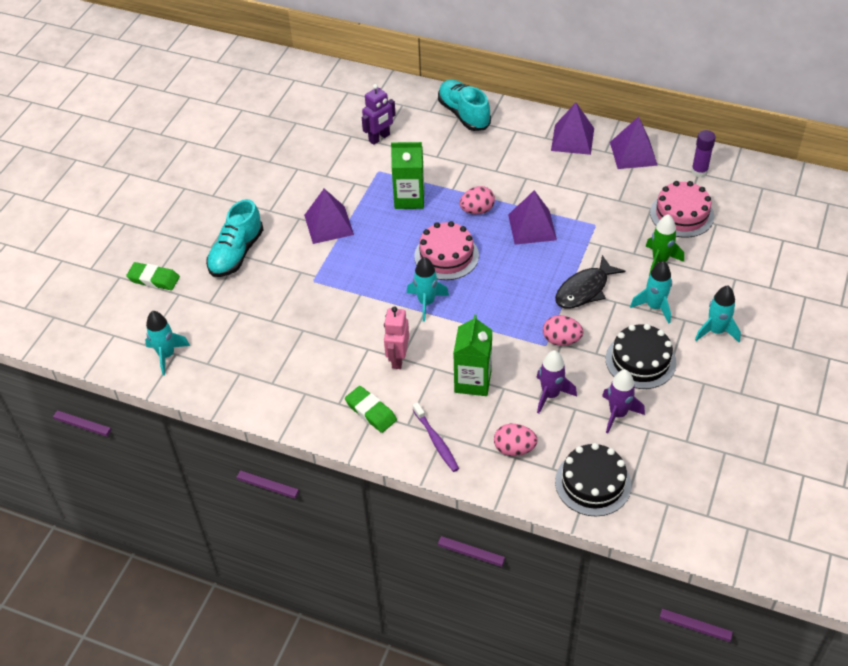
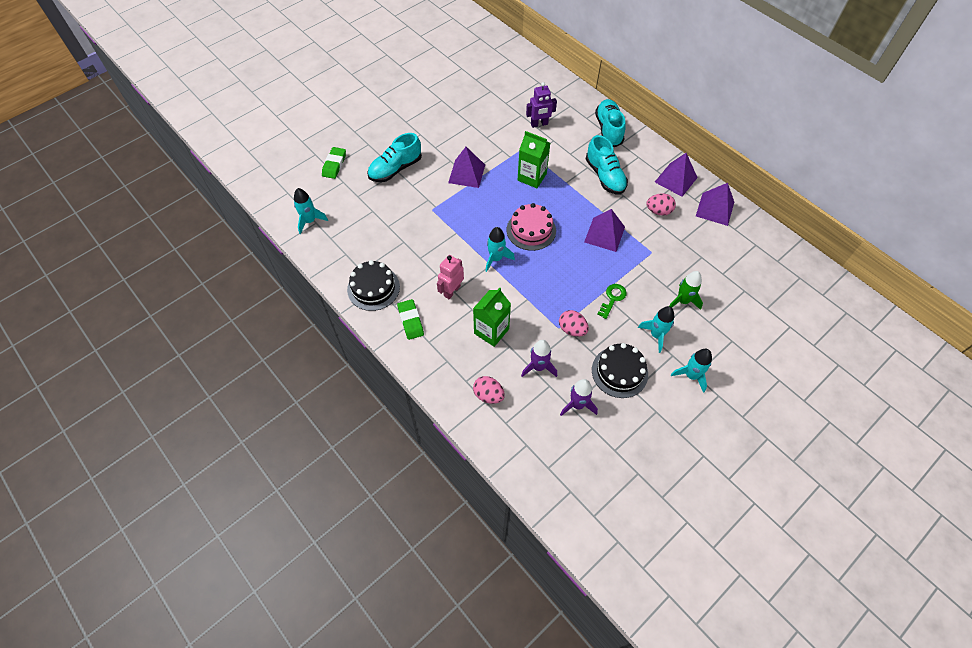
camera: 25 degrees right, 10 degrees up
(154, 279) = (334, 165): green eraser -> green eraser turned 60 degrees clockwise
(436, 441) = (440, 363): purple toothbrush -> none
(477, 210) = (573, 205): pink egg -> pink egg (658, 211)
(492, 165) = (605, 176): none -> turquoise shoe
(584, 290) = (612, 299): black fish -> green key
(593, 483) = (526, 448): black cake -> black cake (373, 288)
(682, 214) = (722, 272): pink cake -> none
(699, 172) = (757, 244): purple glue stick -> none

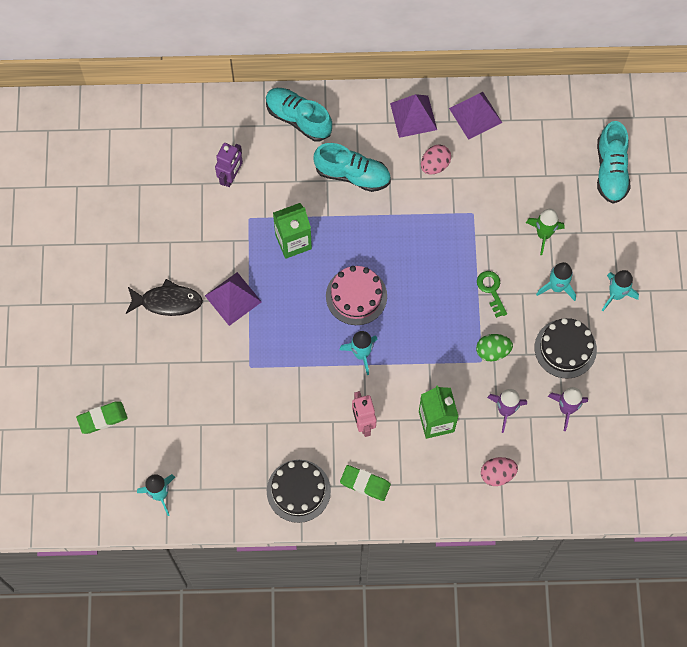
camera: 50 degrees left, 10 degrees up
(334, 165) = (102, 418): green eraser -> green eraser turned 75 degrees counterclockwise
(395, 169) = (164, 362): turquoise shoe -> turquoise shoe (611, 170)
(434, 146) = (167, 302): none -> black fish
(572, 329) = (492, 351): pink egg -> green egg
(604, 234) = (418, 235): purple pyramid -> none

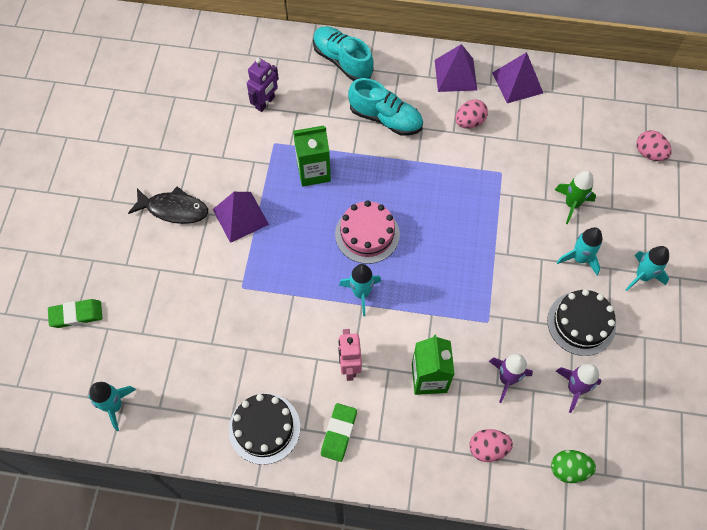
camera: 10 degrees right, 5 degrees down
(365, 484) = (339, 433): green eraser -> green eraser turned 75 degrees clockwise
(491, 290) = (509, 251): green key -> none
(492, 351) = (502, 313): green egg -> green egg (568, 469)
(611, 170) = (649, 153): turquoise shoe -> pink egg

